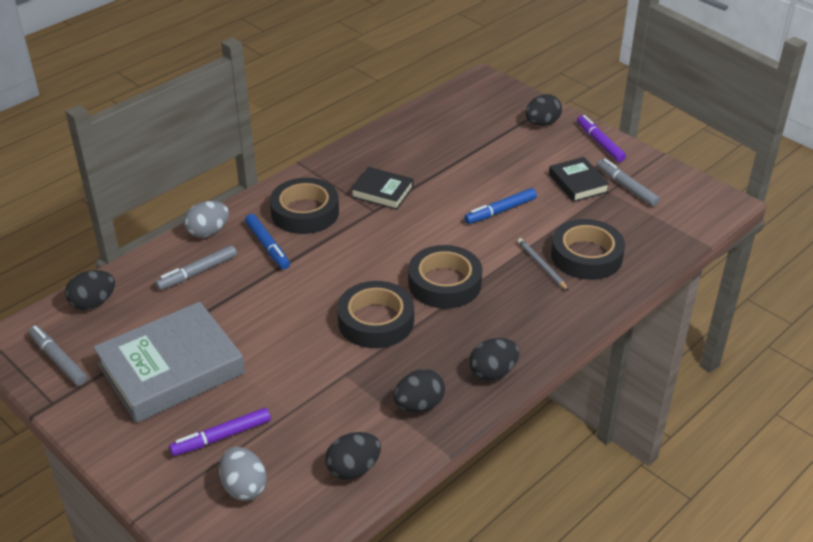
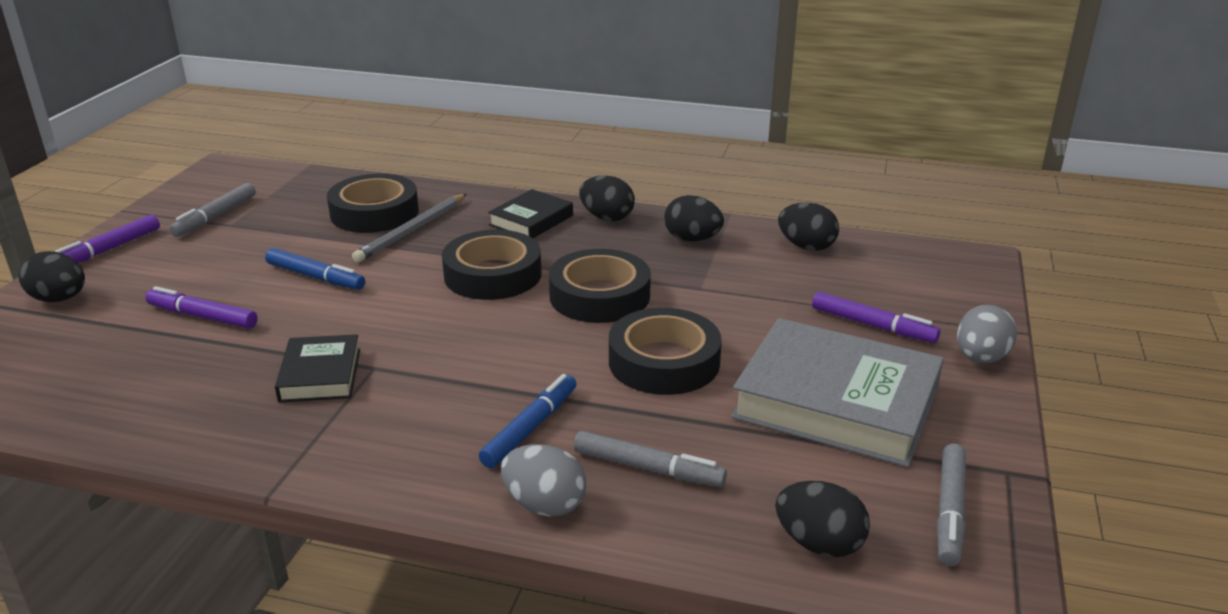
camera: 120 degrees left, 10 degrees down
(244, 487) = (904, 290): grey egg -> grey egg (980, 358)
(305, 212) = (419, 426): black tape -> black tape (664, 362)
(481, 165) = (202, 317): none -> purple marker
(541, 265) = (412, 231): grey pencil -> grey pencil, size x1.52
(578, 183) = (221, 244): black book -> black book (531, 220)

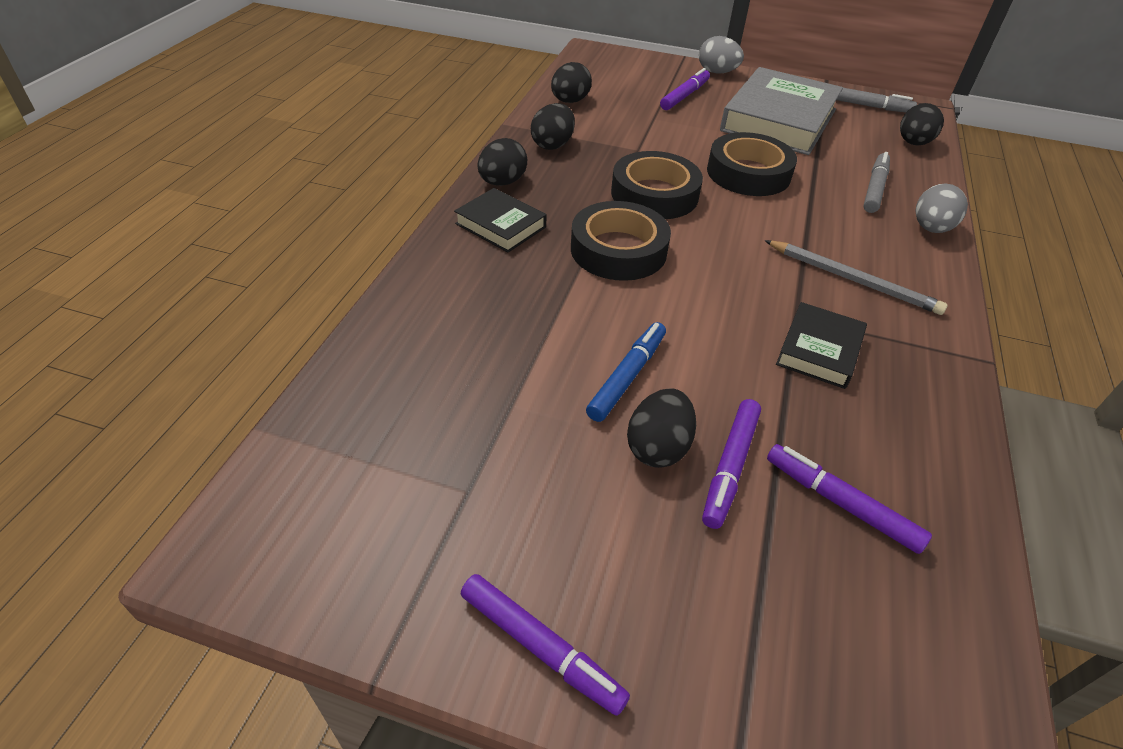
camera: 90 degrees left, 15 degrees up
(59, 299) = (707, 665): black egg -> black egg (658, 447)
(142, 363) = (841, 504): none -> purple marker
(216, 216) = (435, 516): grey marker -> none
(320, 375) = (819, 350): black book -> black book turned 60 degrees counterclockwise
(374, 212) = (457, 342): black tape -> none
(412, 231) = (514, 307): grey pencil -> grey pencil (853, 280)
(530, 428) = (851, 233): blue marker -> none

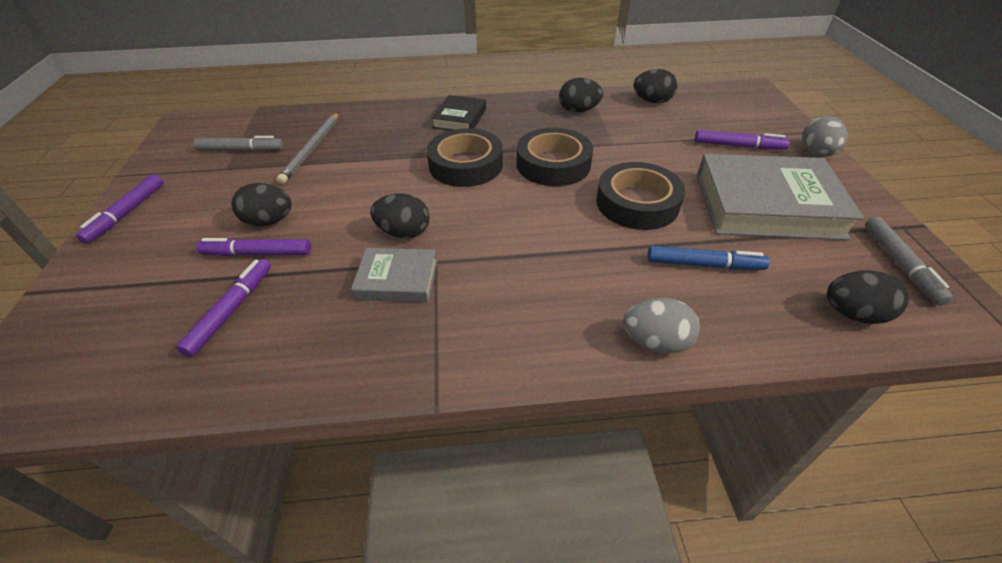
camera: 70 degrees right, 0 degrees up
(502, 182) = (510, 106): black egg -> black egg (404, 232)
(627, 377) = (330, 197): blue marker -> blue marker (703, 264)
(819, 350) = (397, 280): black book -> grey book
(853, 280) = (511, 289): grey pencil -> grey pencil (312, 149)
(874, 188) = (698, 289): grey marker -> grey marker (241, 150)

